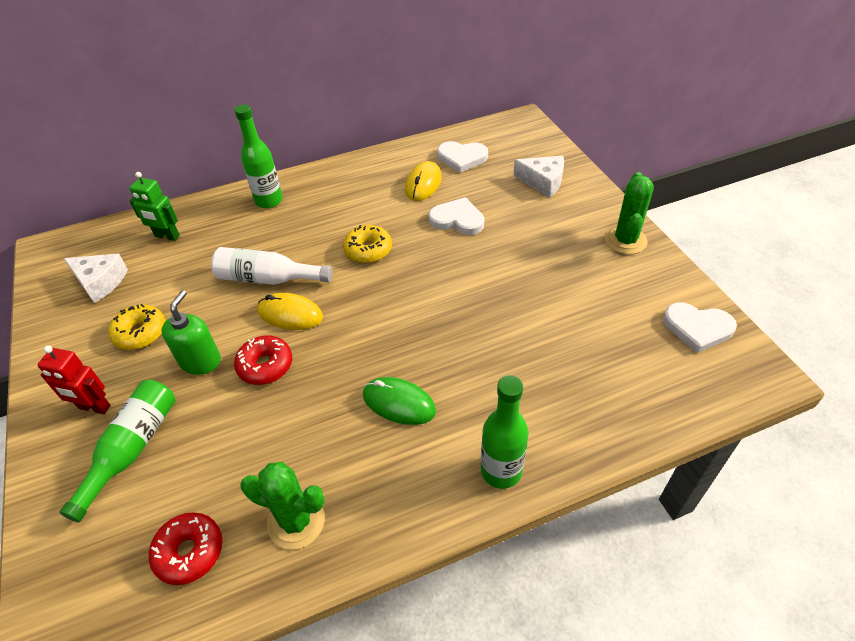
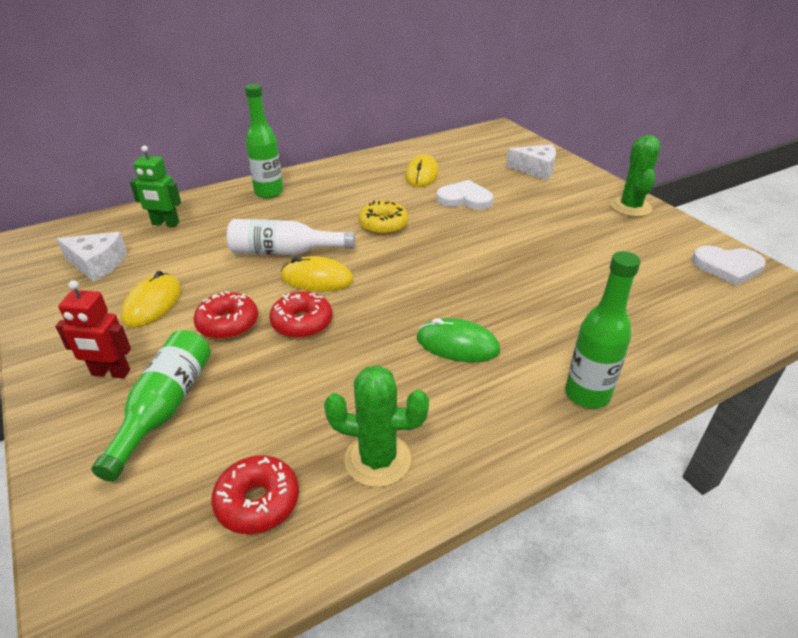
camera: 10 degrees left, 10 degrees down
(140, 333) = (153, 304): yellow donut -> yellow mouse
(201, 361) = (228, 324): green soap dispenser -> red donut
(462, 158) = (452, 155): white heart -> none

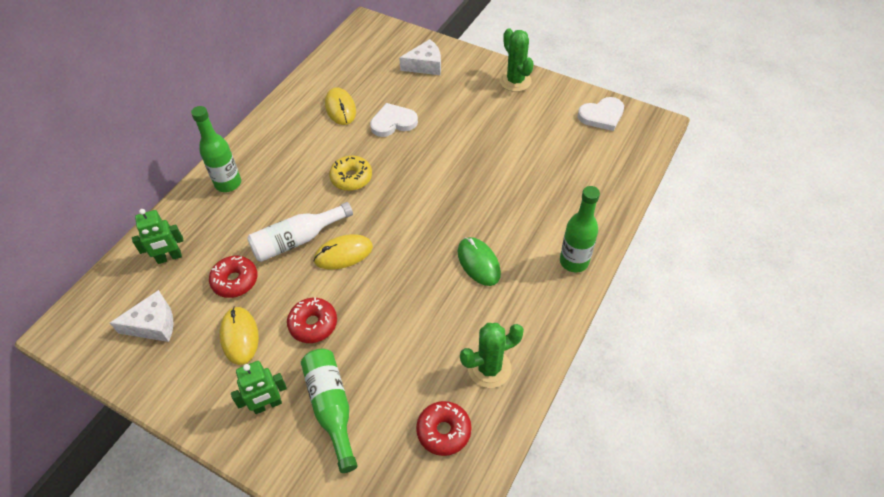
camera: 30 degrees left, 15 degrees up
(110, 373) = (267, 405): red robot -> green robot
(302, 323) = (365, 297): red donut -> red donut (235, 281)
(457, 345) = (478, 263): green mouse -> green mouse turned 75 degrees clockwise

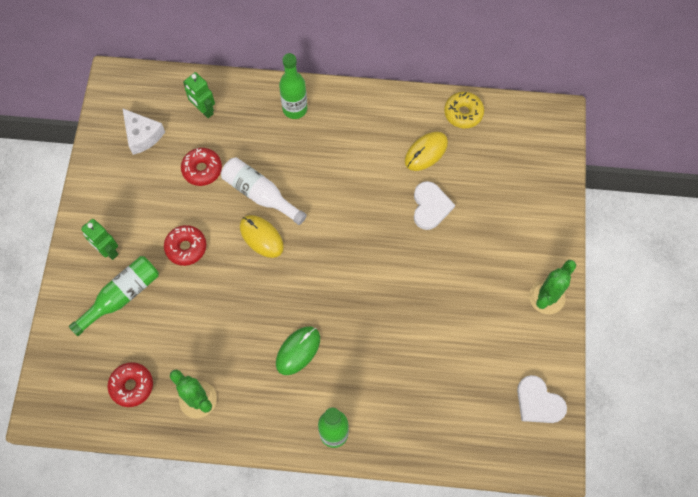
camera: 65 degrees right, 15 degrees up
(239, 336) = (155, 200): yellow mouse -> none
(351, 178) = (345, 203): yellow donut -> yellow donut (463, 113)
(393, 122) = (430, 207): white heart -> white heart turned 45 degrees clockwise
(425, 65) = (525, 200): white cheese -> none

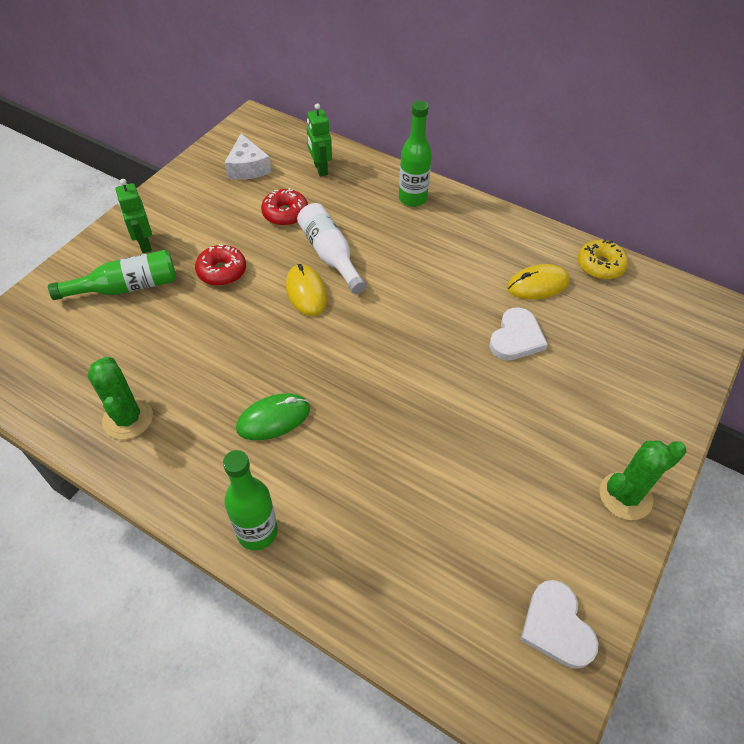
camera: 25 degrees right, 15 degrees down
(132, 386) = (70, 373): red donut -> none

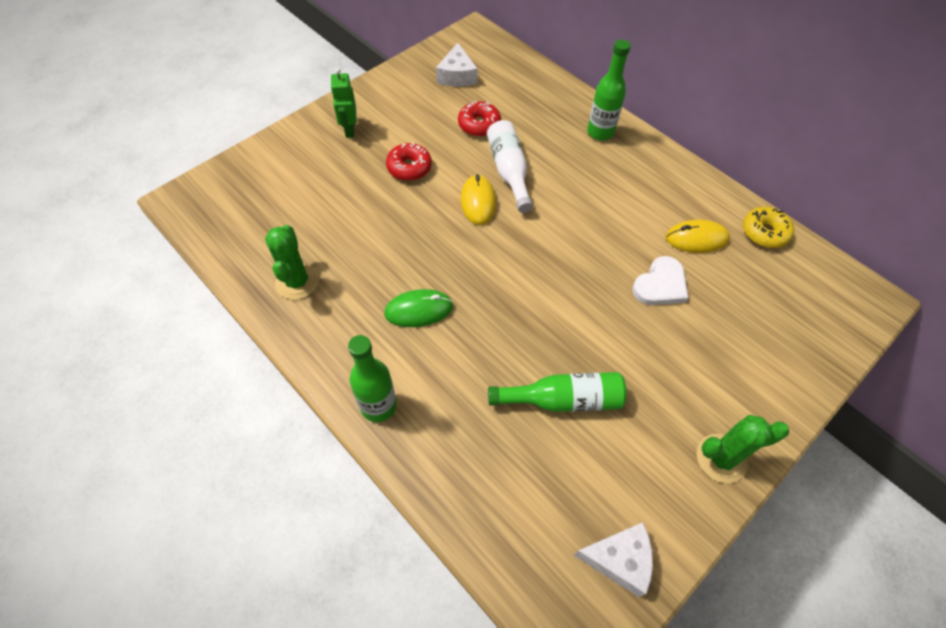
camera: 15 degrees right, 5 degrees up
(126, 287) = (324, 166): green bottle -> green bottle (563, 399)
(320, 169) = (522, 88): green robot -> none
(556, 626) = (619, 560): white heart -> white cheese

